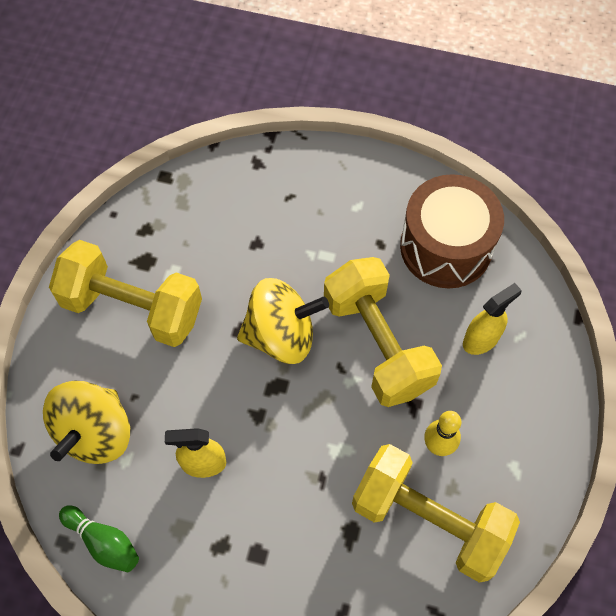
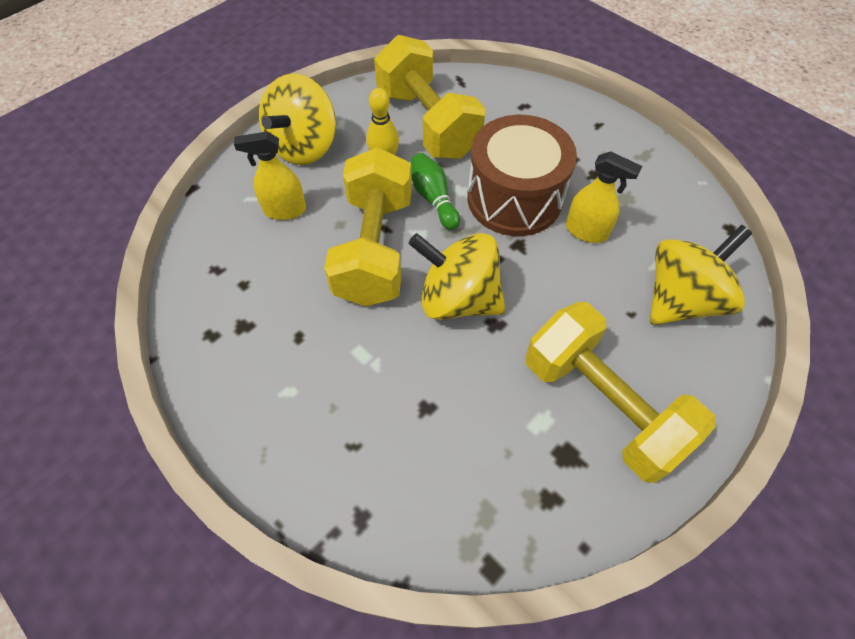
camera: 150 degrees left, 5 degrees down
(104, 542) = (696, 216): green bowling pin -> green bowling pin (433, 198)
(446, 247) = (240, 300): brown drum -> brown drum (514, 198)
(524, 418) = (304, 146): none -> yellow spinning top

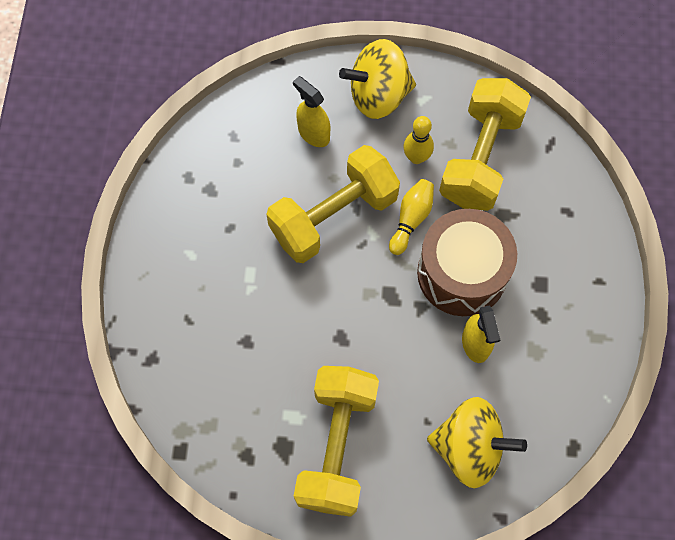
camera: 50 degrees right, 10 degrees up
(433, 198) = (411, 219): green bowling pin -> yellow bowling pin
(458, 299) = (340, 300): yellow spinning top -> none

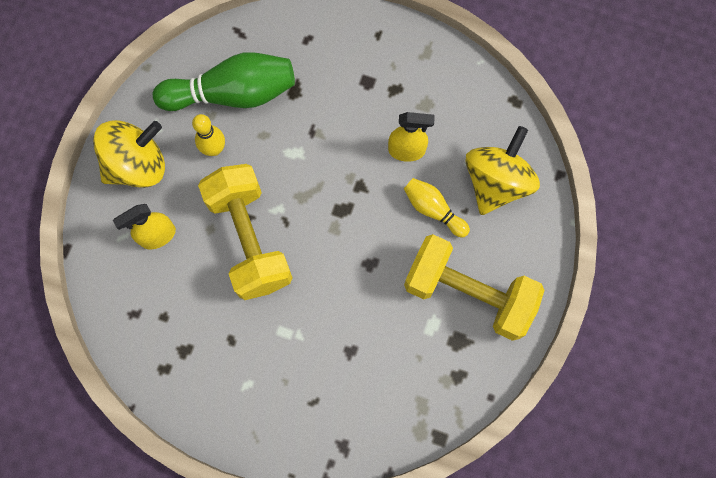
camera: 75 degrees left, 5 degrees up
(378, 95) = (138, 165): yellow spinning top -> yellow spinning top turned 120 degrees counterclockwise
(411, 219) = (274, 171): yellow bowling pin -> yellow bowling pin (433, 210)
(462, 273) = (339, 143): brown drum -> none
(480, 158) = (233, 94): yellow dumbbell -> green bowling pin

